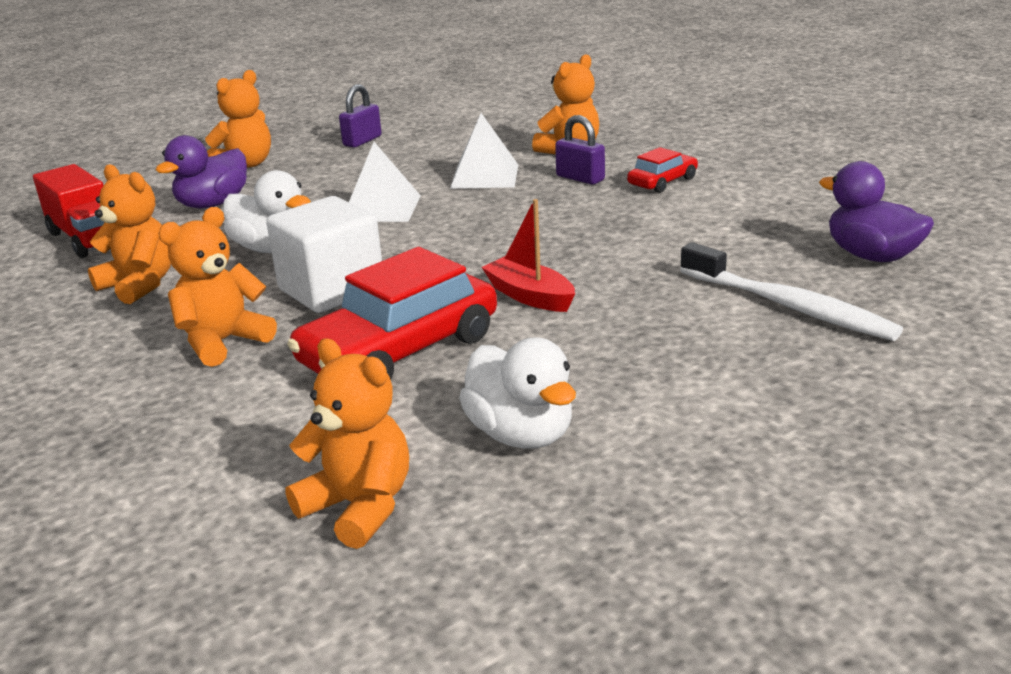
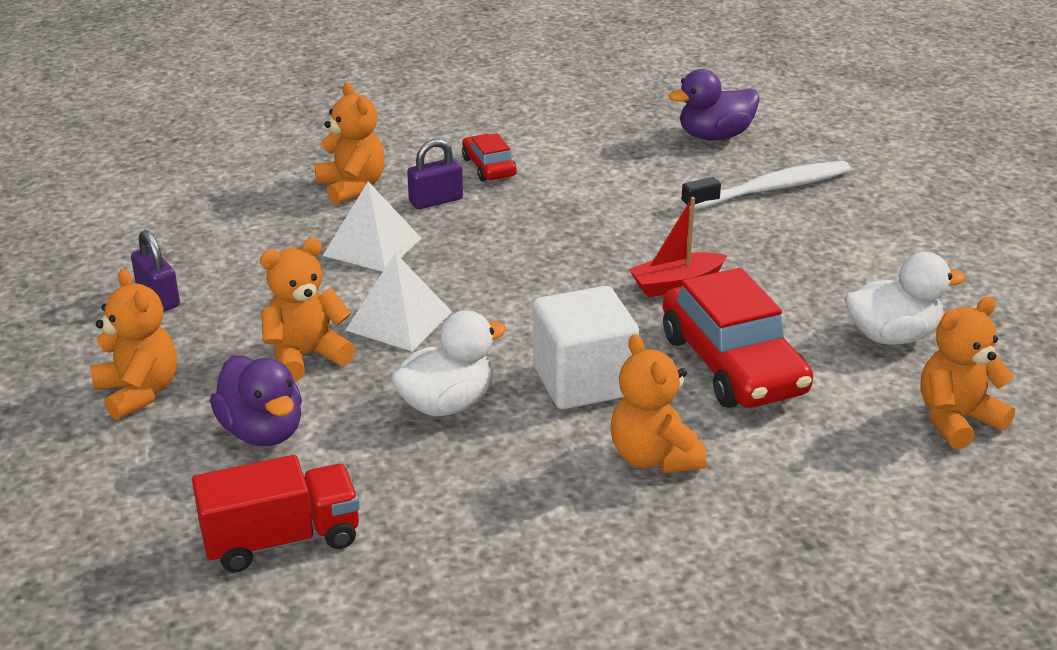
camera: 70 degrees left, 5 degrees up
(140, 285) = (470, 503): orange teddy bear -> orange teddy bear (306, 356)

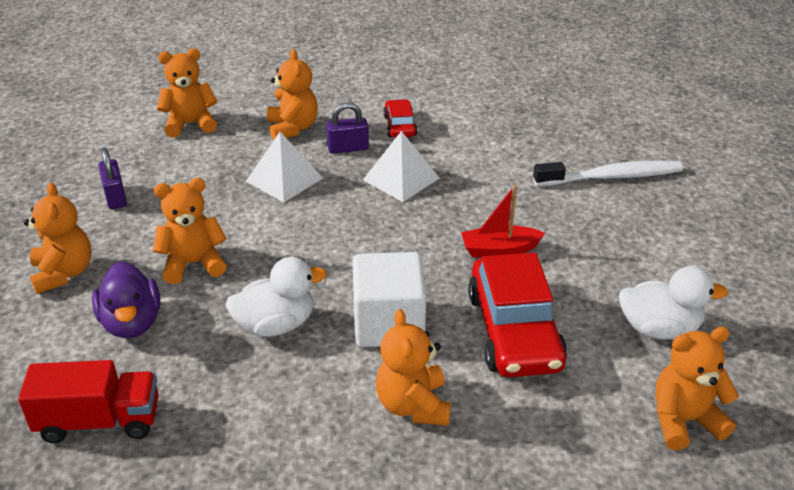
camera: 15 degrees right, 5 degrees up
(212, 200) = (190, 124): none -> orange teddy bear
(399, 321) = (274, 245): white pyramid -> white pyramid (401, 179)
(714, 136) = (585, 124): purple duck -> none

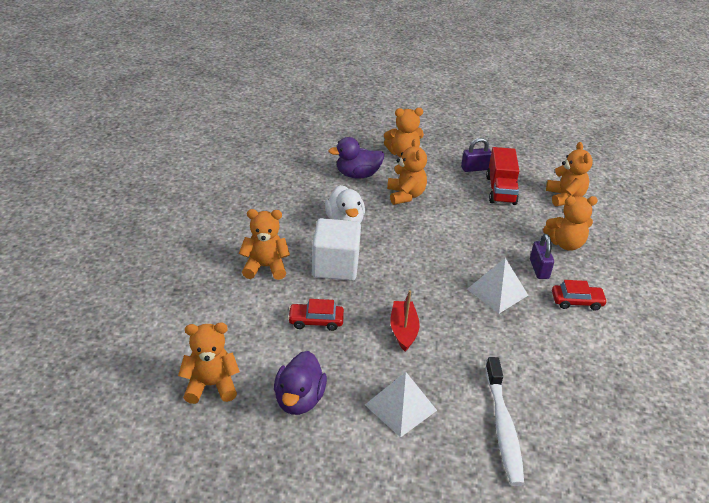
camera: 95 degrees right, 0 degrees up
(99, 421) = (289, 166): red truck -> red truck (500, 190)
(284, 179) = (495, 235): white pyramid -> white pyramid (400, 407)
(514, 331) = (316, 321): red car -> red car, size x0.51
(659, 328) = (299, 399): white duck -> purple duck
(684, 420) = (211, 385): orange teddy bear -> orange teddy bear turned 90 degrees counterclockwise

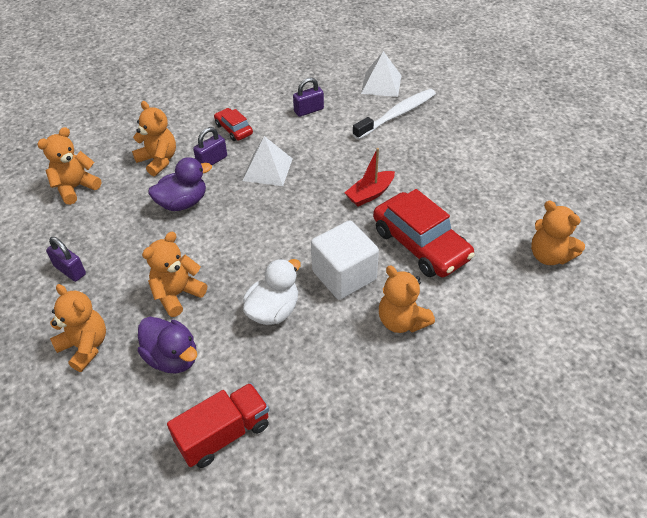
camera: 125 degrees left, 10 degrees up
(299, 399) = (497, 205): purple duck -> purple duck (183, 203)
(316, 321) = (420, 244): red car -> red car, size x1.96
(400, 407) = (439, 159): white pyramid -> white pyramid (381, 84)
(500, 190) = (100, 232): red truck -> red truck (223, 434)
(568, 365) = (308, 110): none -> purple padlock

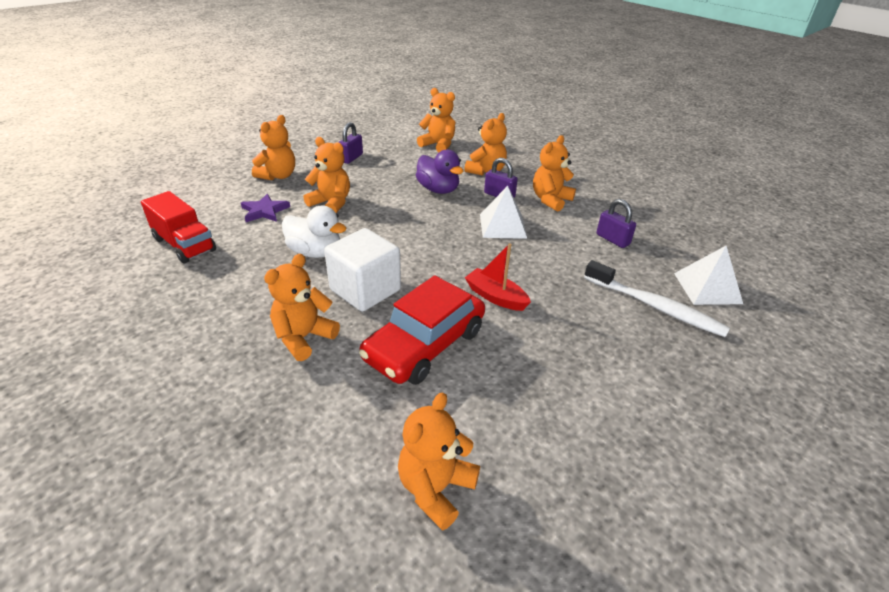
camera: 75 degrees right, 10 degrees down
(172, 358) = (264, 211): purple duck -> purple star
(234, 129) = (550, 200): red car -> orange teddy bear

